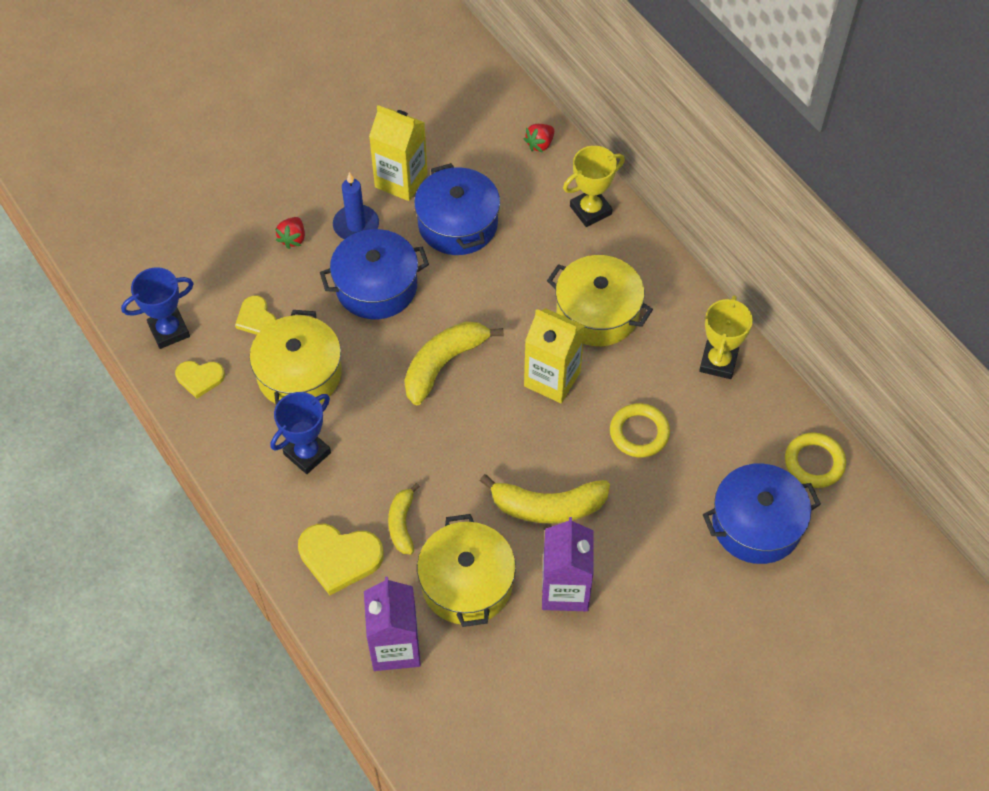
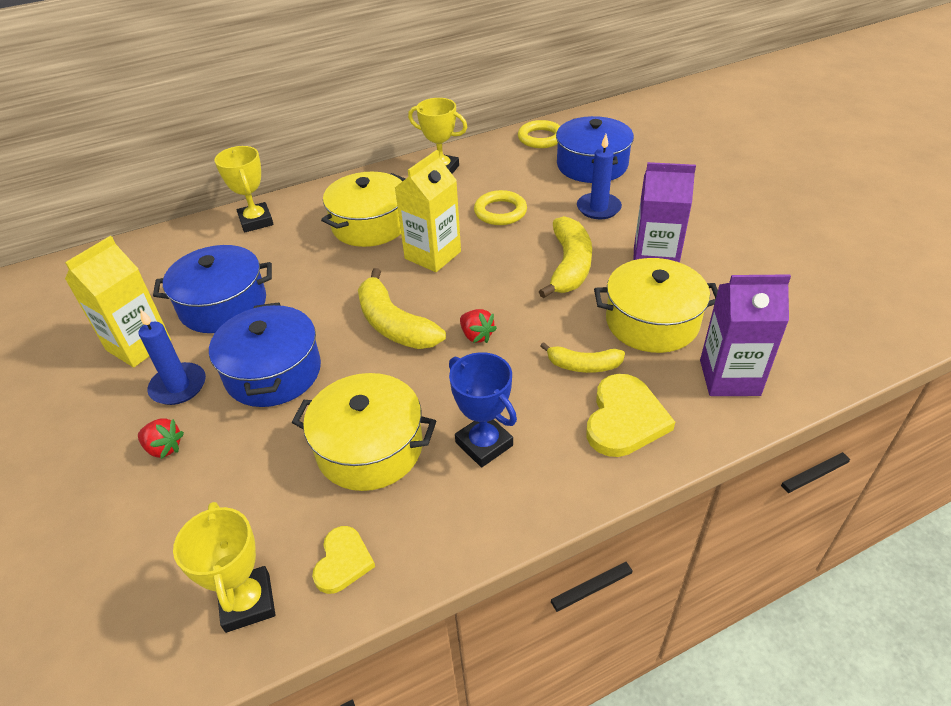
camera: 80 degrees left, 15 degrees down
(169, 331) = (248, 602): blue trophy -> yellow trophy
(256, 318) = (270, 491): yellow heart -> none
(540, 144) = (160, 245): red strawberry -> red strawberry (476, 336)
(661, 533) = (598, 208): none -> blue candle

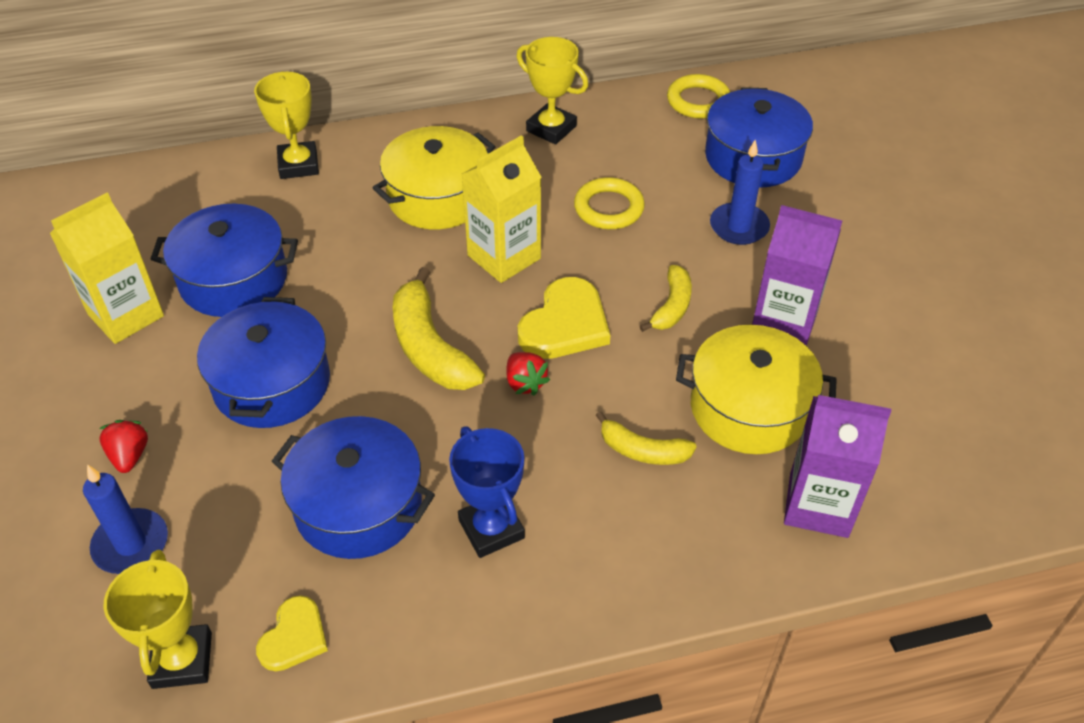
camera: 10 degrees right, 5 degrees up
(164, 448) = (129, 456): red strawberry -> red strawberry turned 135 degrees counterclockwise
(178, 386) = (160, 379): blue candle -> blue candle (131, 544)
(369, 448) = (358, 505): yellow pot -> blue pot
(569, 266) = (672, 306): yellow banana -> yellow banana, size x0.59
(624, 419) = (668, 533): yellow heart -> yellow heart (565, 324)

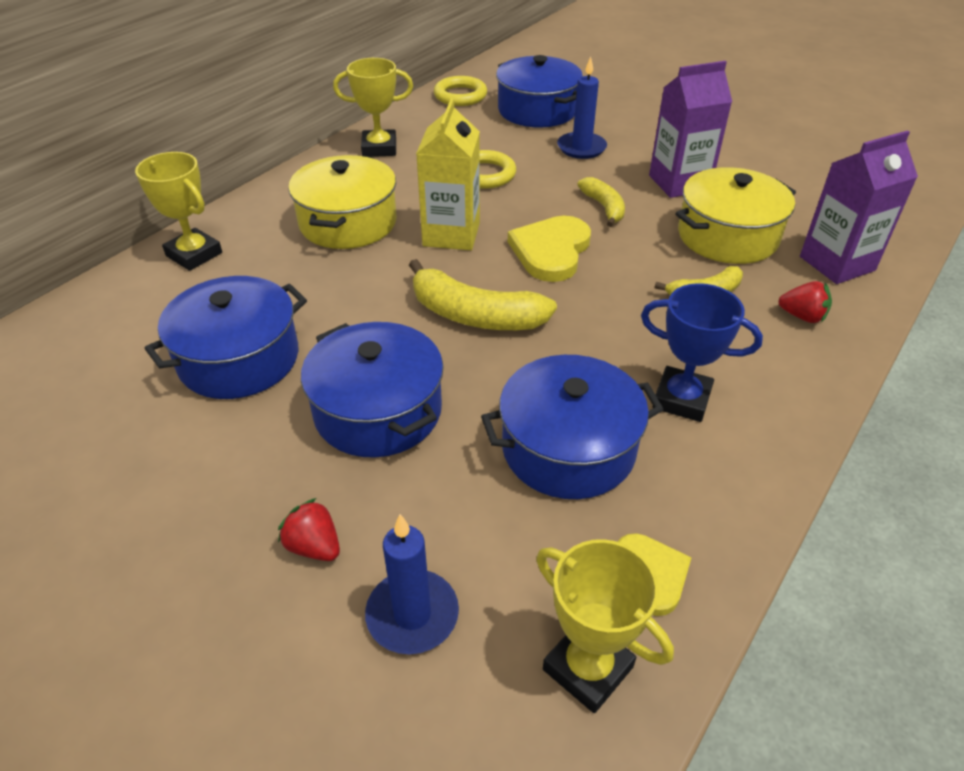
camera: 40 degrees left, 5 degrees down
(126, 315) = (159, 442): yellow carton -> none
(525, 383) = (574, 299): red strawberry -> red strawberry (802, 316)
(565, 324) = (551, 251): yellow heart -> yellow heart turned 150 degrees counterclockwise

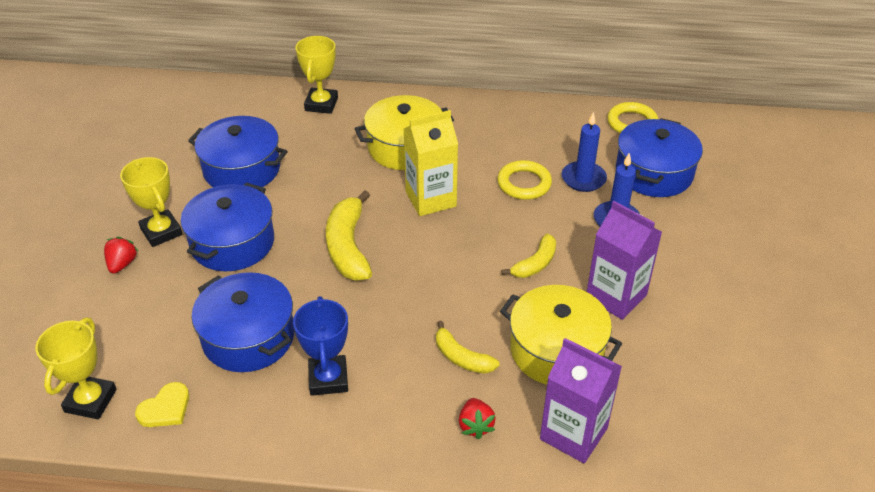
camera: 60 degrees right, 0 degrees up
(379, 148) = (510, 118): yellow trophy -> yellow trophy (161, 232)
(412, 614) = (96, 319): blue candle -> blue candle (583, 179)
(551, 251) = (450, 256): yellow heart -> none

